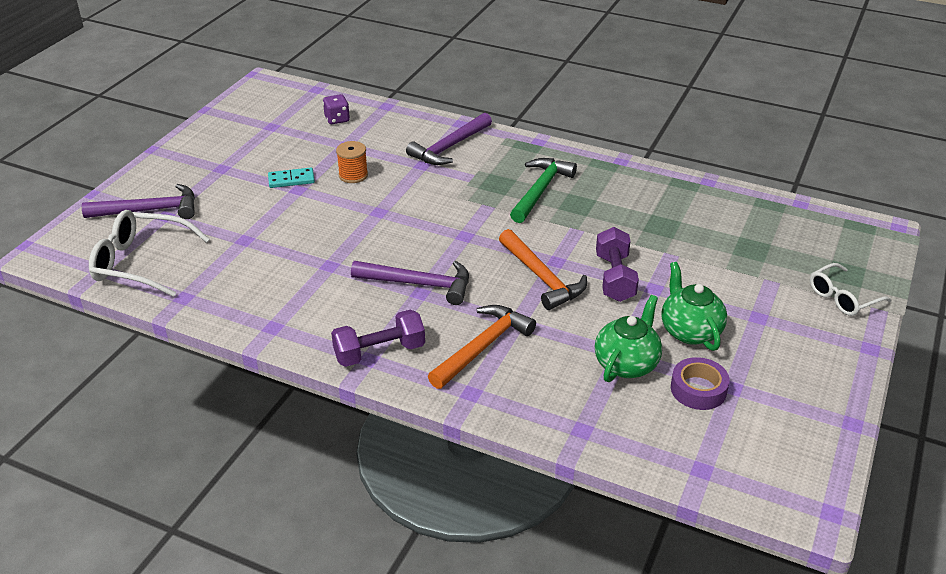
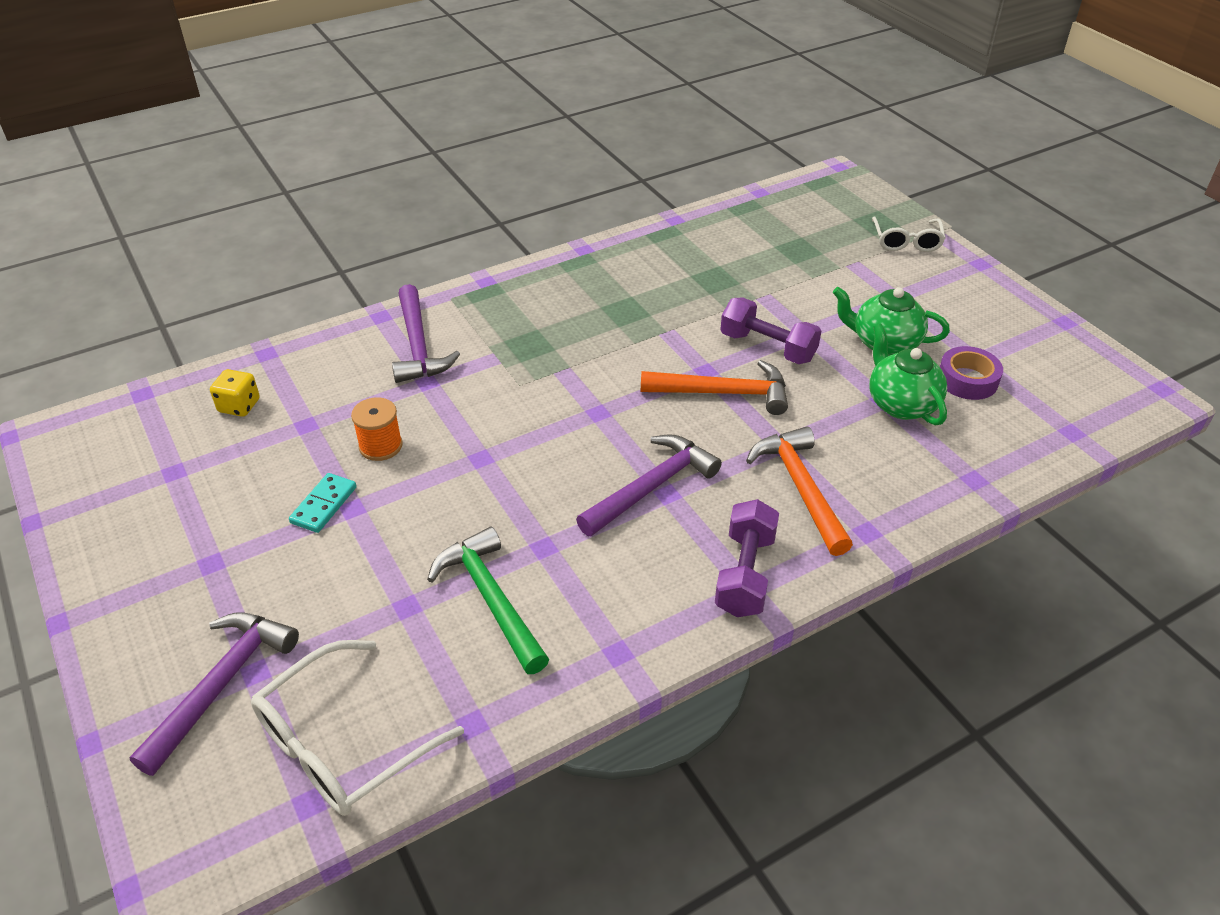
camera: 55 degrees left, 5 degrees up
(337, 119) = (239, 406): purple dice -> yellow dice
(540, 190) = (575, 322): green hammer -> green hammer (491, 599)

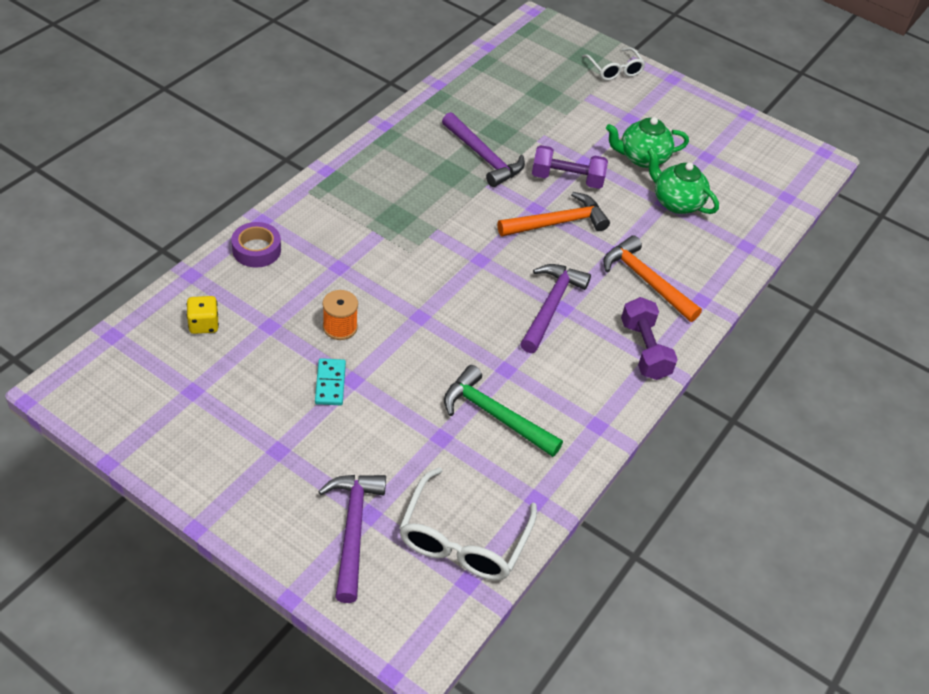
camera: 30 degrees left, 5 degrees up
(418, 345) = (311, 238): purple hammer -> purple hammer (483, 157)
(967, 380) = (708, 174): purple tape -> purple tape (256, 250)

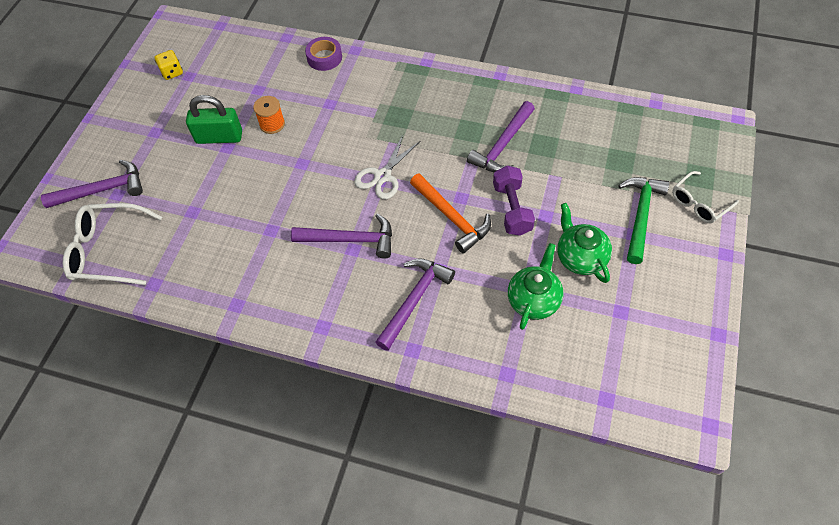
camera: 80 degrees right, 10 degrees up
(204, 324) = (245, 59): yellow dice -> yellow dice (172, 72)
(330, 383) = (219, 137): turquoise domino -> green padlock
(476, 256) = (382, 176): none -> white scissors
(495, 415) = (223, 236): green hammer -> green hammer (640, 216)
(644, 350) = (330, 318): purple dumbbell -> none
(646, 281) = (414, 300): orange hammer -> purple hammer

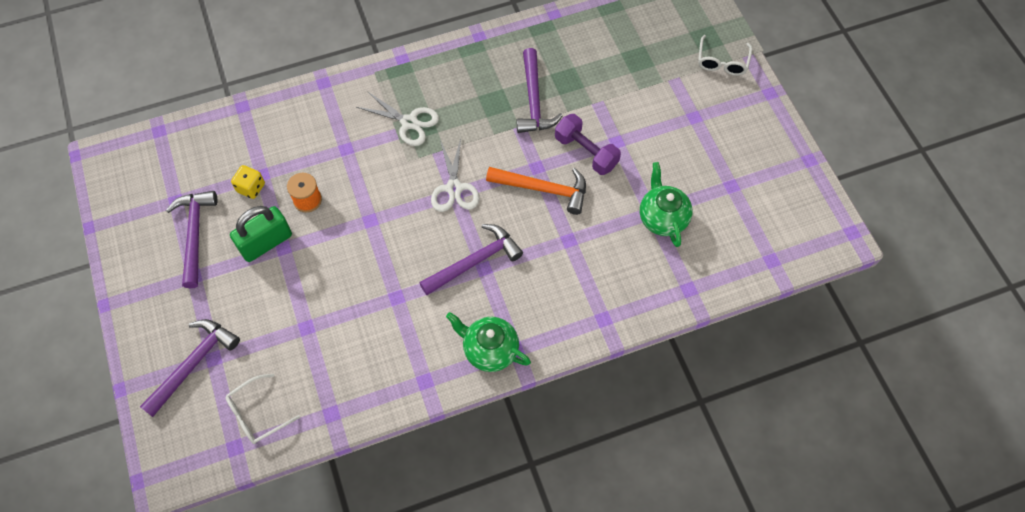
camera: 40 degrees left, 5 degrees up
(108, 251) = (257, 414): white glasses -> white glasses, size x0.63
(172, 72) = (153, 207): yellow dice -> yellow dice (251, 188)
(324, 58) = (300, 106): purple tape -> none
(391, 110) = (409, 122): none -> white scissors
(414, 300) = (571, 278): purple hammer -> purple hammer (195, 234)
(580, 257) = (670, 161): green teapot -> green teapot (489, 350)
(640, 216) = (687, 98): green hammer -> none

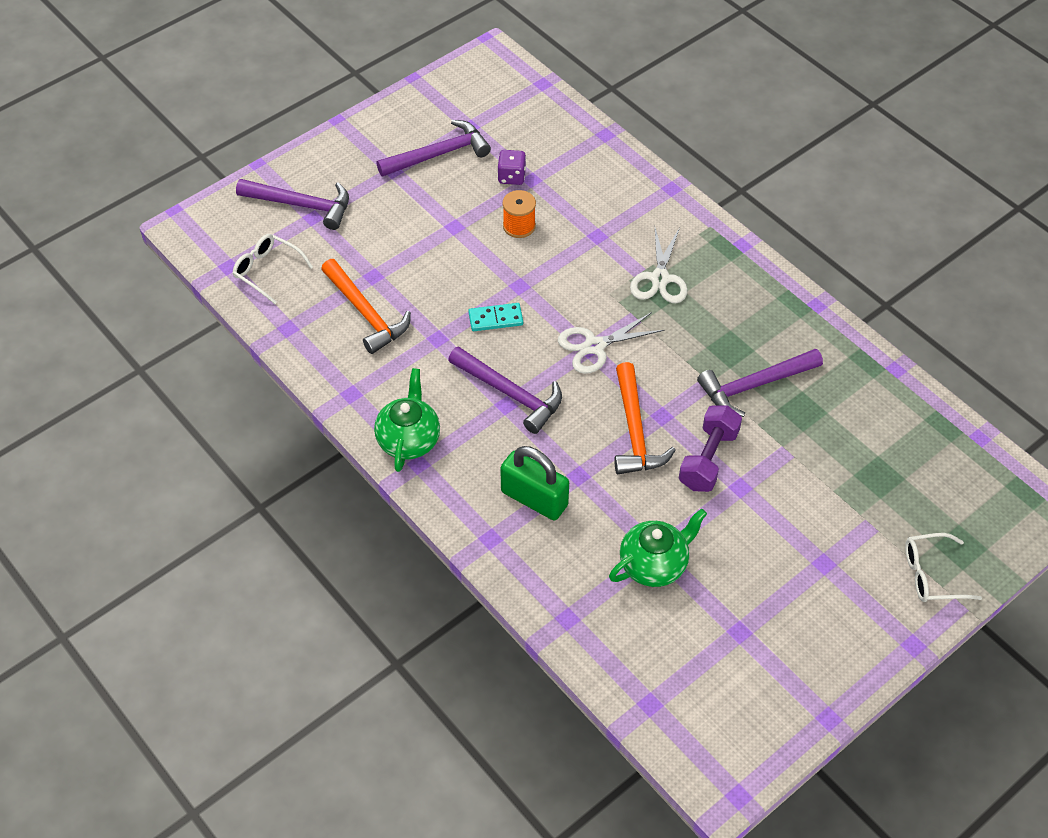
camera: 70 degrees right, 10 degrees down
(251, 188) = (511, 177): yellow dice -> purple dice
(266, 243) = (454, 211): green padlock -> green padlock (534, 498)
(344, 345) = (366, 313): none -> orange hammer
(396, 248) = (495, 319): none -> turquoise domino

